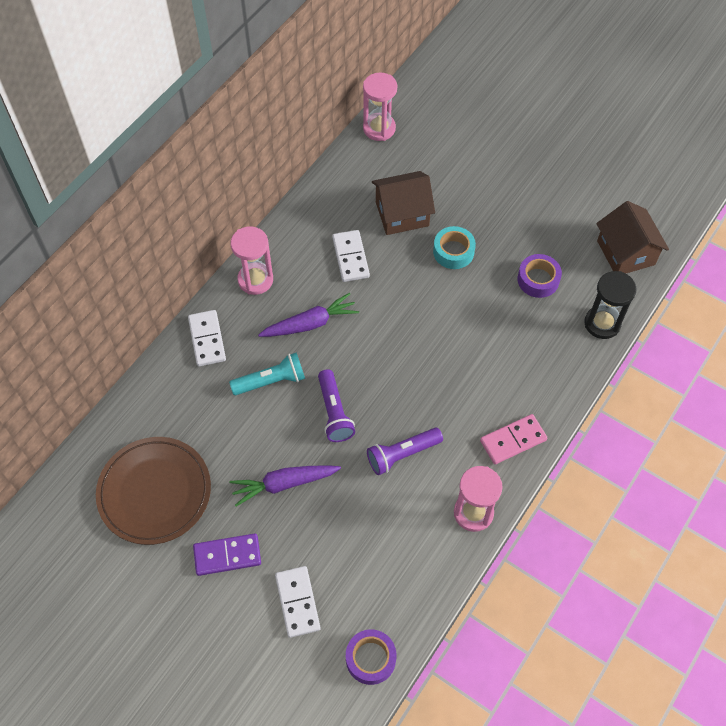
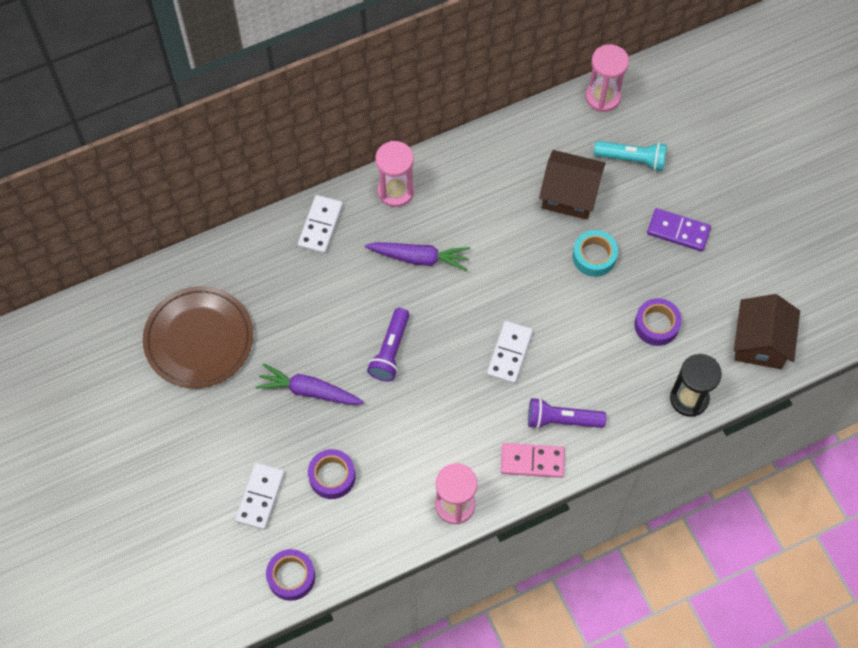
camera: 30 degrees right, 5 degrees up
(227, 555) = (226, 426): purple domino -> purple domino (678, 231)
(271, 381) = (353, 293): turquoise flashlight -> turquoise flashlight (632, 159)
(350, 257) = (494, 213): white domino -> white domino (509, 353)
(351, 547) = (332, 476): none -> purple tape
(402, 454) = (426, 420): purple flashlight -> purple flashlight (562, 420)

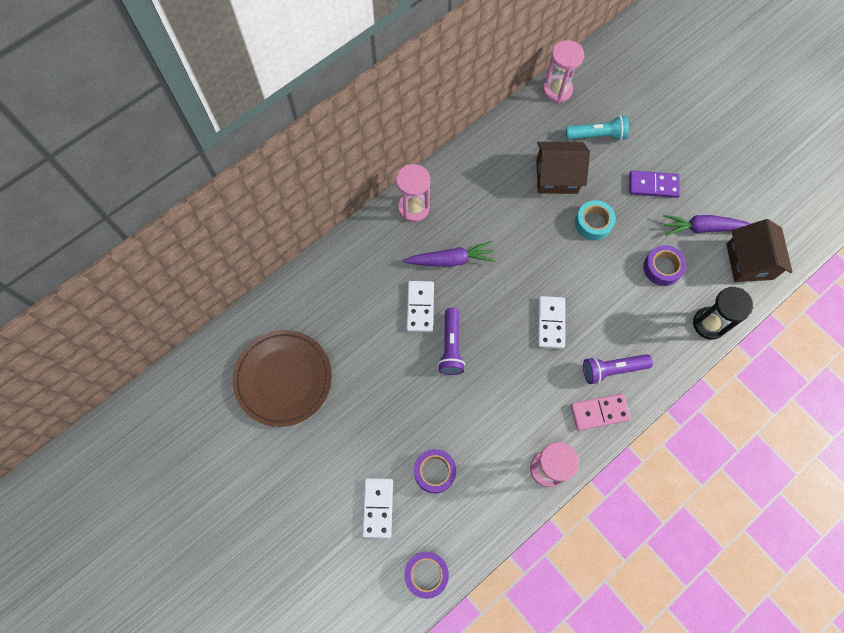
camera: 15 degrees left, 5 degrees up
(309, 391) = (392, 400): purple carrot -> purple carrot (703, 228)
(320, 225) = (359, 252): white domino -> white domino (420, 307)

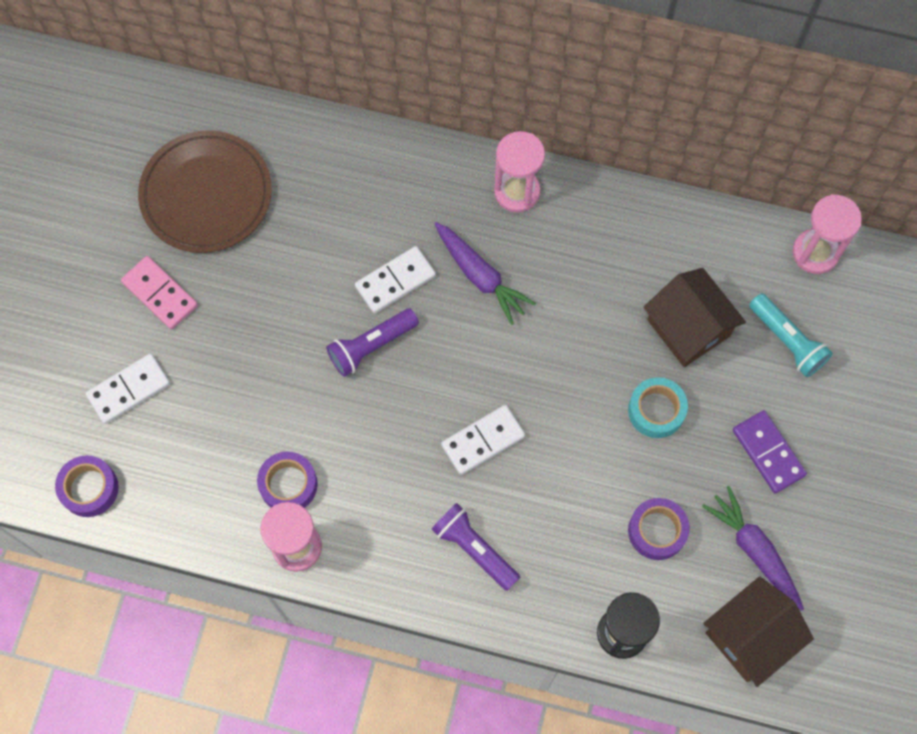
camera: 55 degrees right, 0 degrees up
(434, 472) = (209, 424): purple tape -> purple tape (288, 484)
(599, 412) = (408, 566): pink domino -> pink domino (160, 294)

